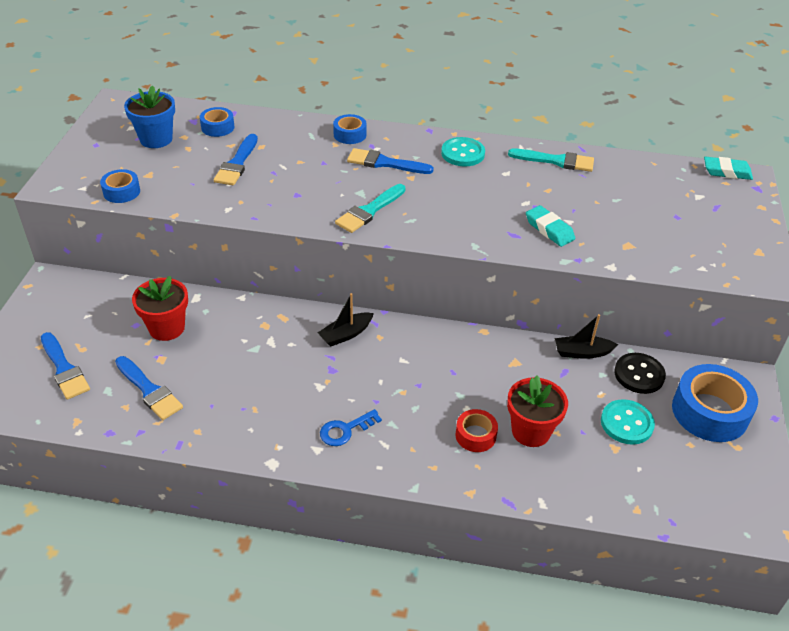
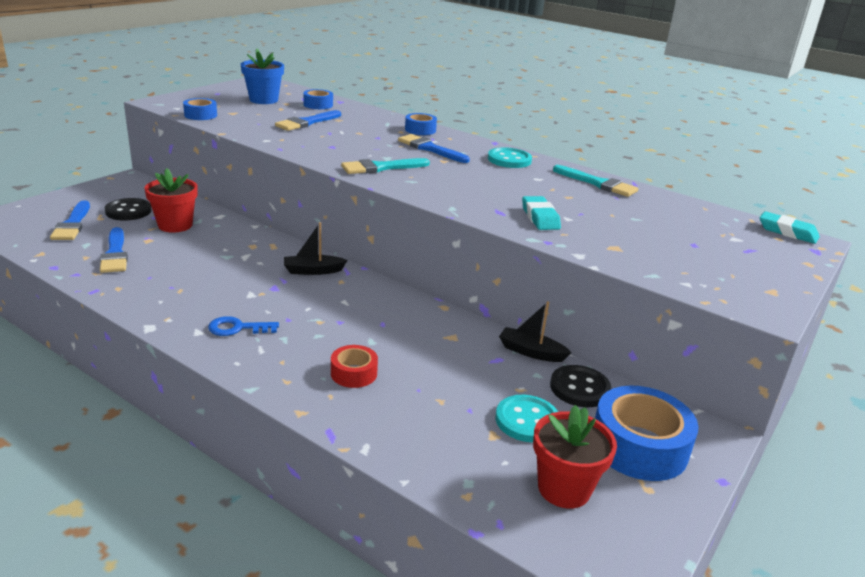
camera: 25 degrees right, 15 degrees down
(100, 327) = (128, 211): none -> black button
(531, 431) = (413, 390): red flower pot -> red flower pot (564, 488)

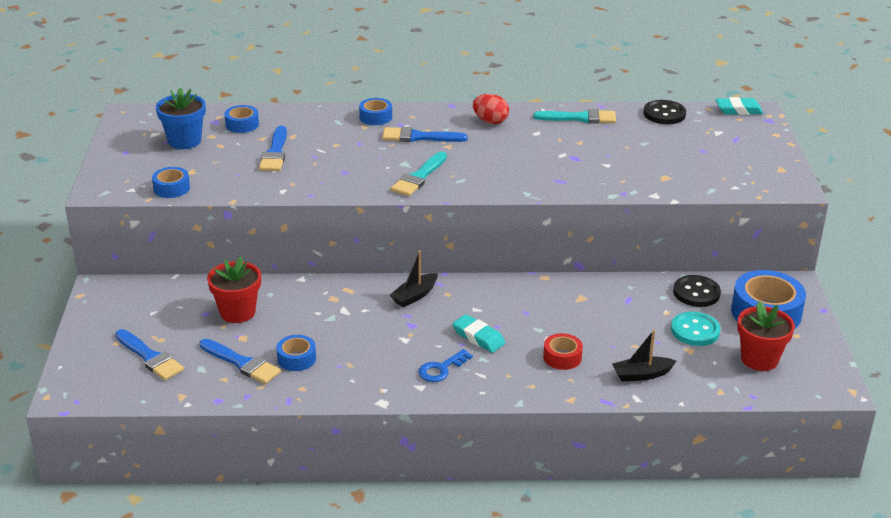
camera: 35 degrees left, 5 degrees up
(128, 211) = (171, 320): black button -> black button (664, 114)
(153, 268) = (296, 358): none -> blue tape
(509, 160) = (490, 121): turquoise button -> red egg
(531, 352) = (640, 282): black boat -> black boat (641, 375)
(540, 217) = (590, 173): turquoise eraser -> turquoise eraser (478, 337)

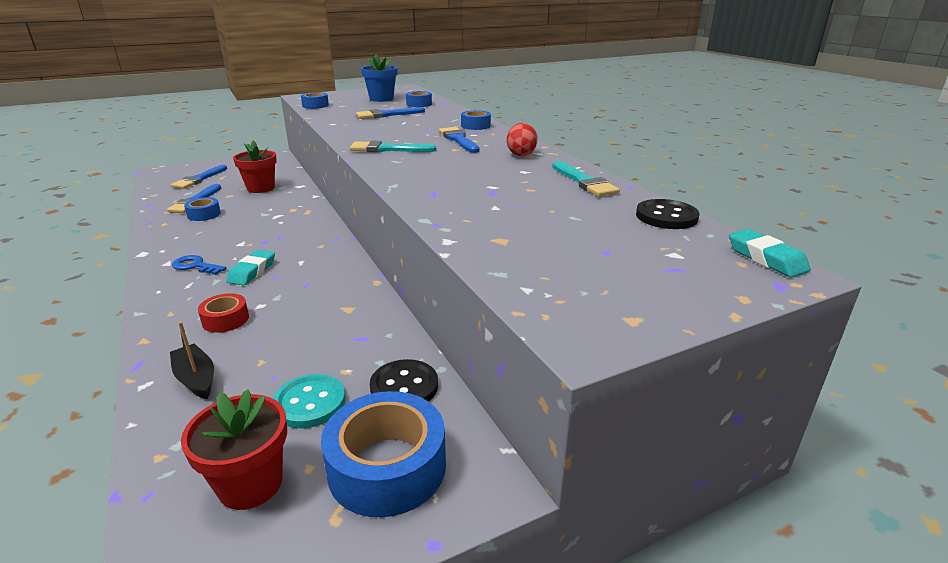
camera: 65 degrees right, 5 degrees down
(415, 296) = (310, 234): black boat -> none

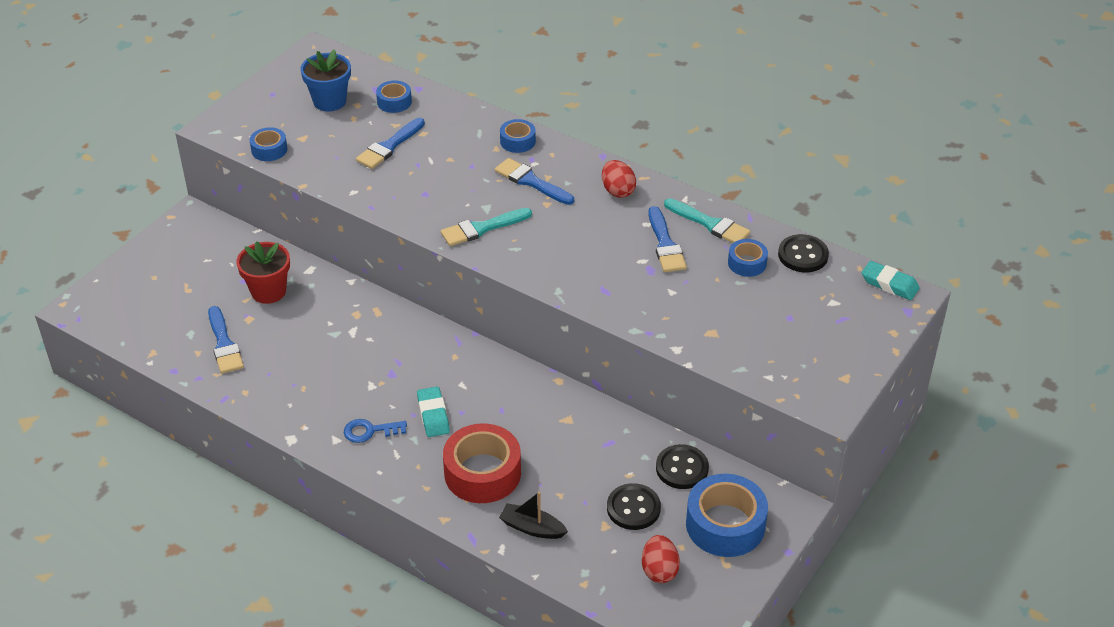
camera: 30 degrees left, 15 degrees up
(199, 179) = (164, 303): blue brush -> blue brush (665, 244)
(204, 214) = (268, 361): blue tape -> blue tape (747, 263)
(225, 320) = (482, 473): red tape -> red tape, size x1.89
(250, 484) = (659, 570): red flower pot -> red egg
(310, 403) = (633, 508): turquoise button -> black button

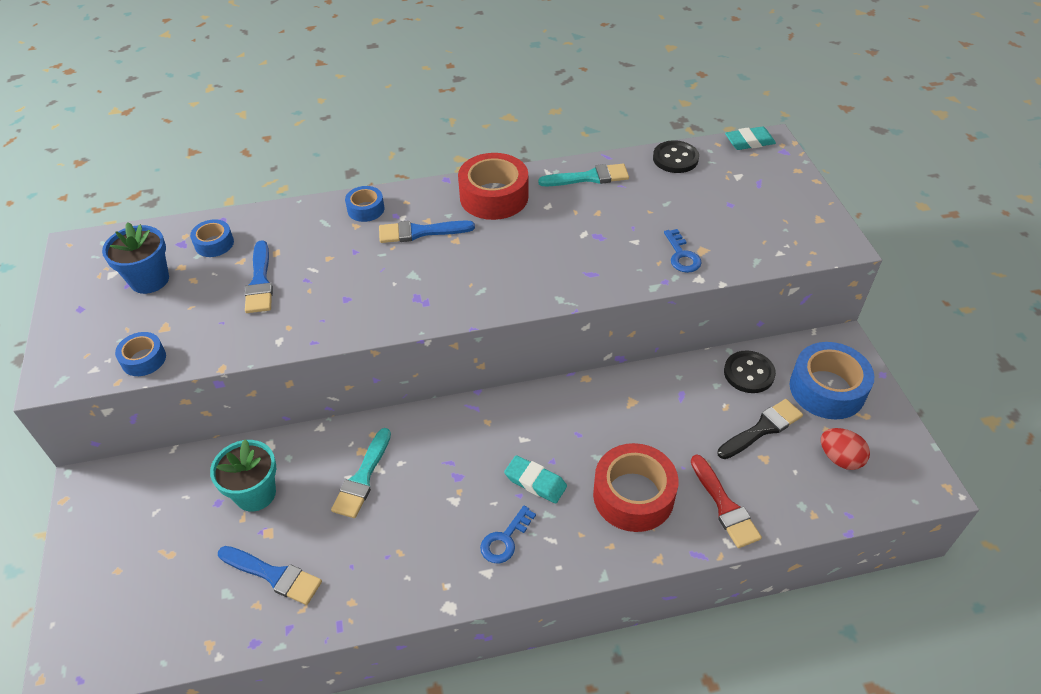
camera: 45 degrees left, 5 degrees up
(268, 291) = (255, 493): red flower pot -> turquoise flower pot
(482, 228) = (433, 293): turquoise brush -> turquoise brush (362, 478)
(532, 528) = (724, 506): black boat -> red brush
(617, 191) = (494, 196): red egg -> red tape
(633, 508) = (762, 428): black button -> black brush
(665, 244) = (582, 211): blue brush -> none
(689, 325) = (681, 255): none -> blue key
(747, 263) = (651, 187): blue tape -> none

